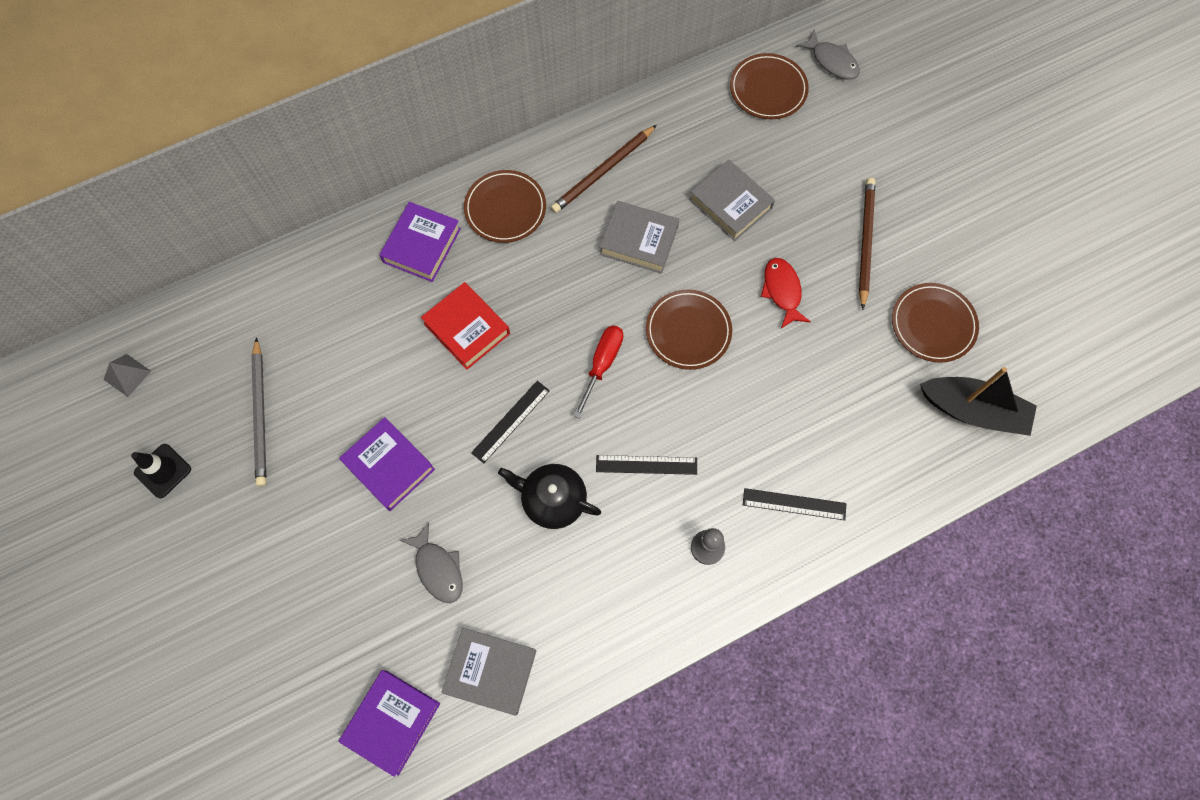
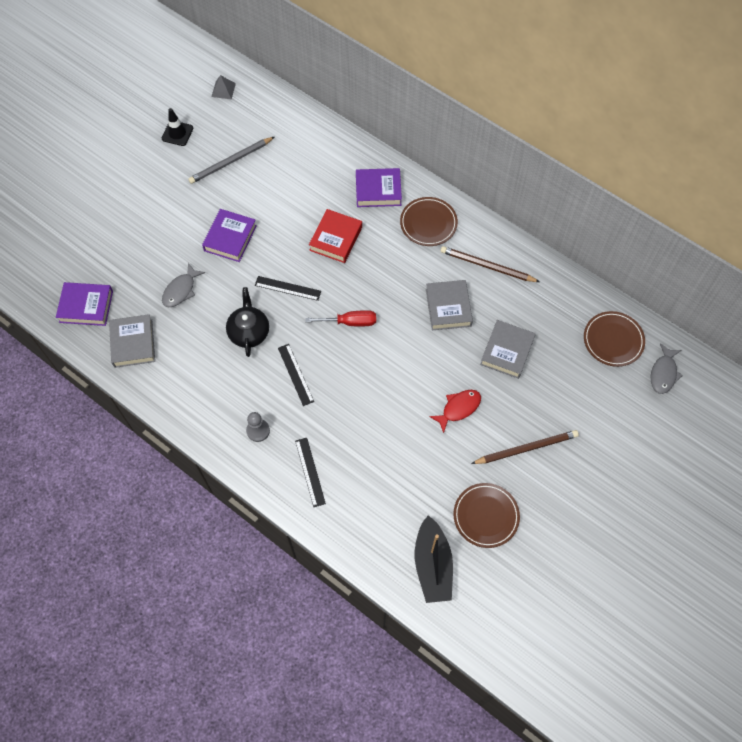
camera: 65 degrees right, 5 degrees down
(688, 331) = (399, 362): brown plate -> none

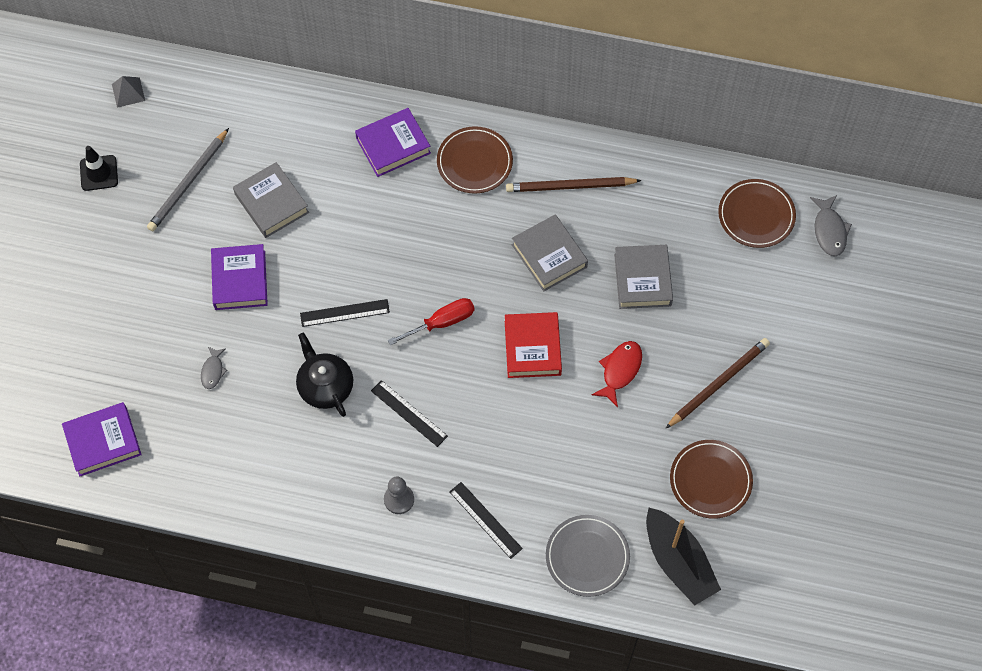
camera: 25 degrees left, 0 degrees up
(133, 343) = (188, 461): grey book -> grey book (271, 203)
(181, 290) = (213, 371): grey fish -> grey fish, size x0.64
(336, 239) = (372, 227): red book -> red book (532, 348)
(368, 531) = (587, 557): none -> grey plate

